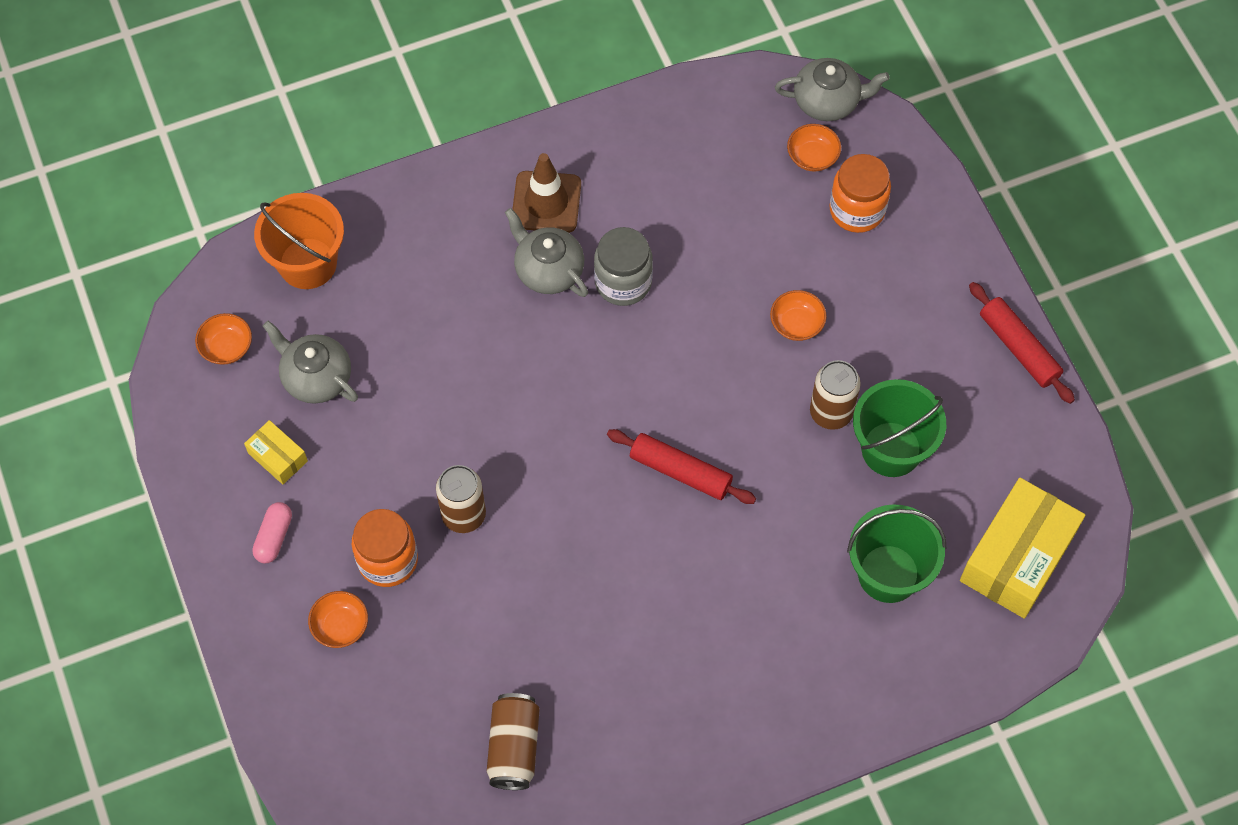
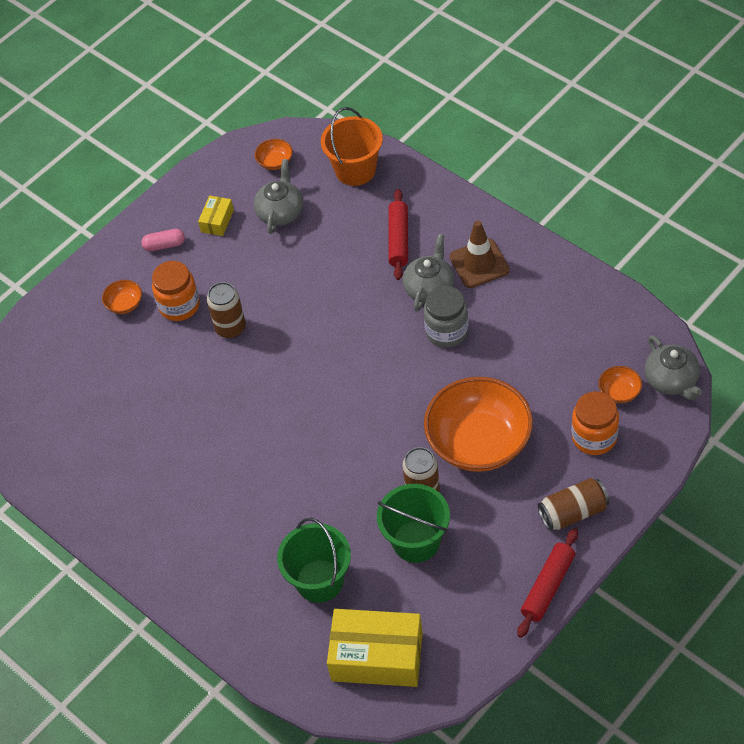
camera: 70 degrees right, 10 degrees down
(514, 747) = (89, 427): brown can -> brown can (573, 512)
(680, 471) = (327, 427): red rolling pin -> red rolling pin (399, 239)
(796, 324) = (479, 442): orange bowl -> orange bowl, size x2.45

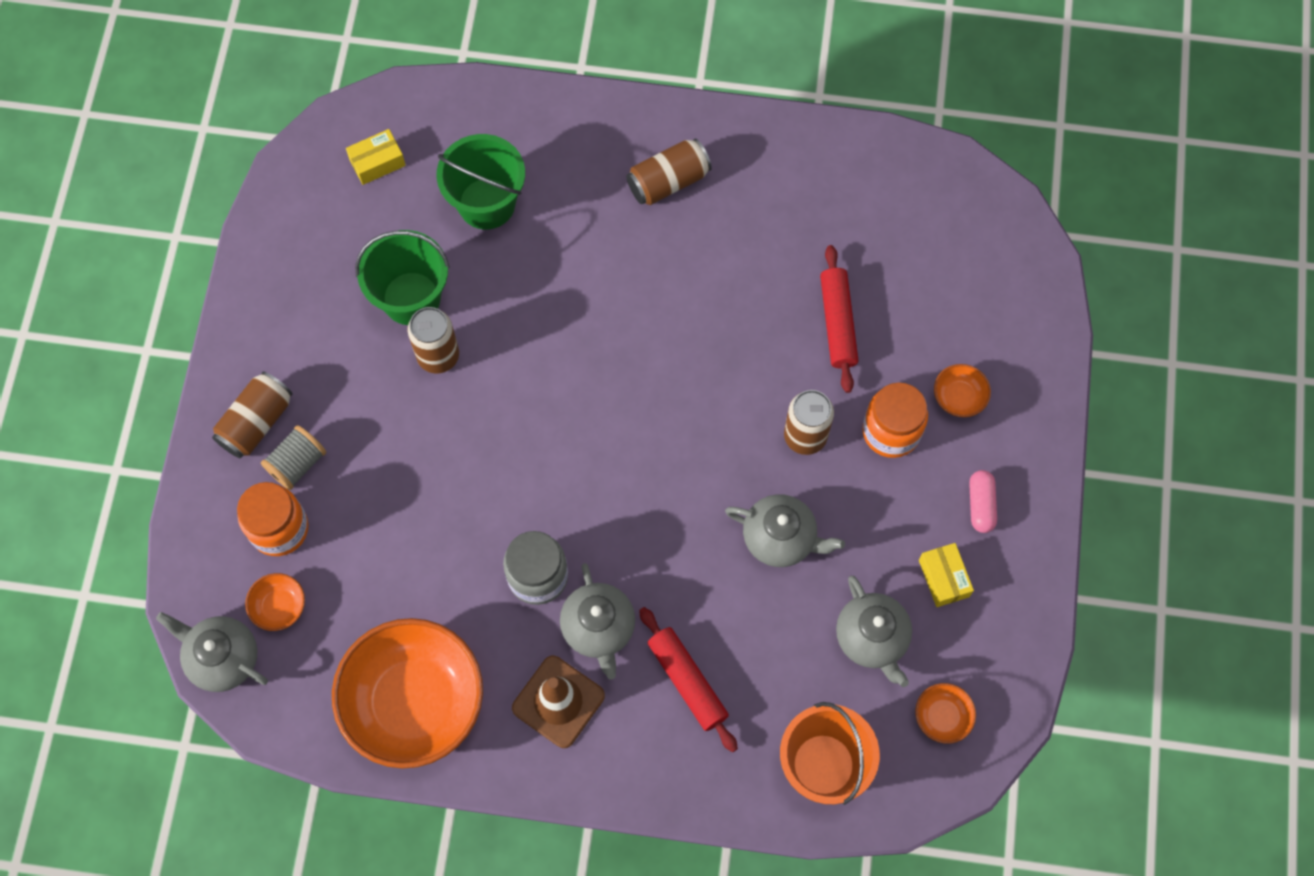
camera: 140 degrees right, 15 degrees up
(164, 245) = (981, 505): pink capsule -> pink capsule turned 45 degrees counterclockwise
(186, 528) = (668, 181): none -> brown can
(289, 283) = (780, 538): none -> grey teapot
(377, 656) = (377, 162): yellow box -> yellow box, size x0.48
(479, 442) = (411, 450): orange bowl -> orange bowl (414, 702)
(547, 586) = (241, 325): red rolling pin -> red rolling pin (838, 323)
(560, 471) = (297, 464): none -> grey spool

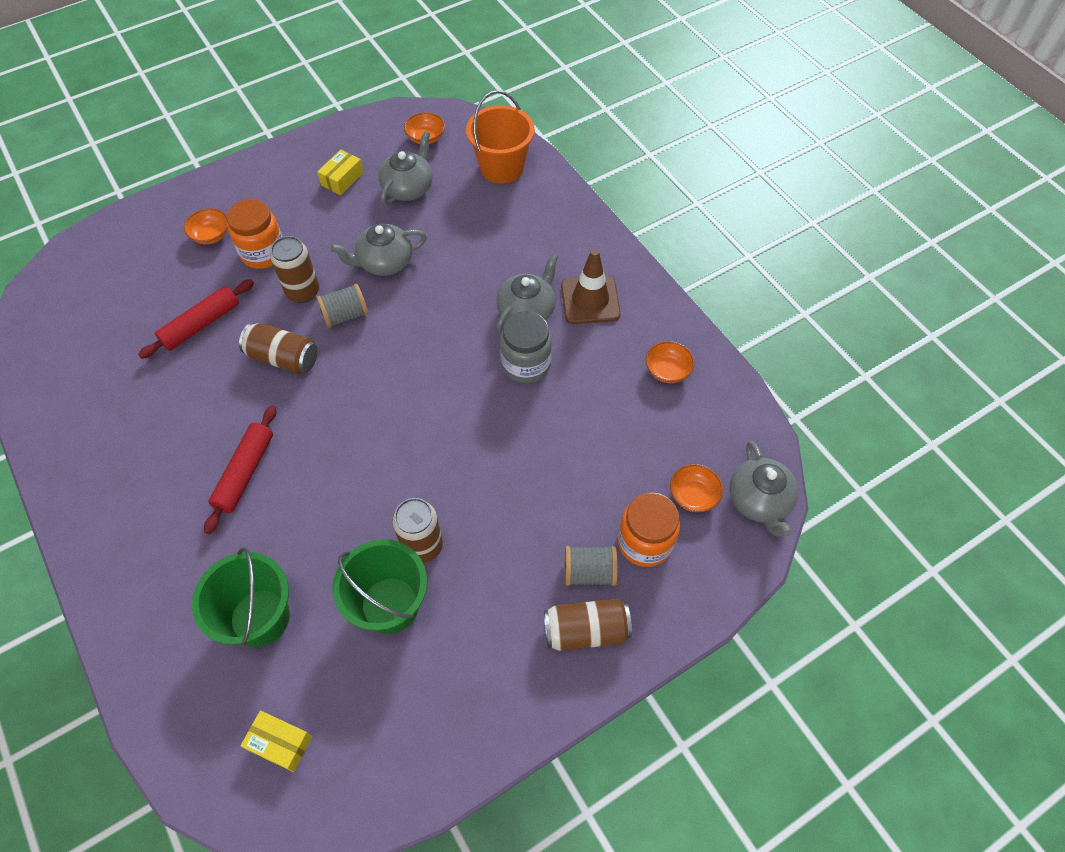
camera: 130 degrees left, 10 degrees down
(414, 702) = (667, 370): orange bowl -> orange bowl, size x0.41
(668, 181) = (148, 501): brown can -> brown can (283, 358)
(687, 681) = (516, 250): red rolling pin -> red rolling pin (245, 473)
(740, 455) = (345, 315): none -> grey spool
(780, 538) = (384, 262): grey teapot -> grey teapot turned 90 degrees counterclockwise
(981, 505) = (279, 188): pink capsule -> none

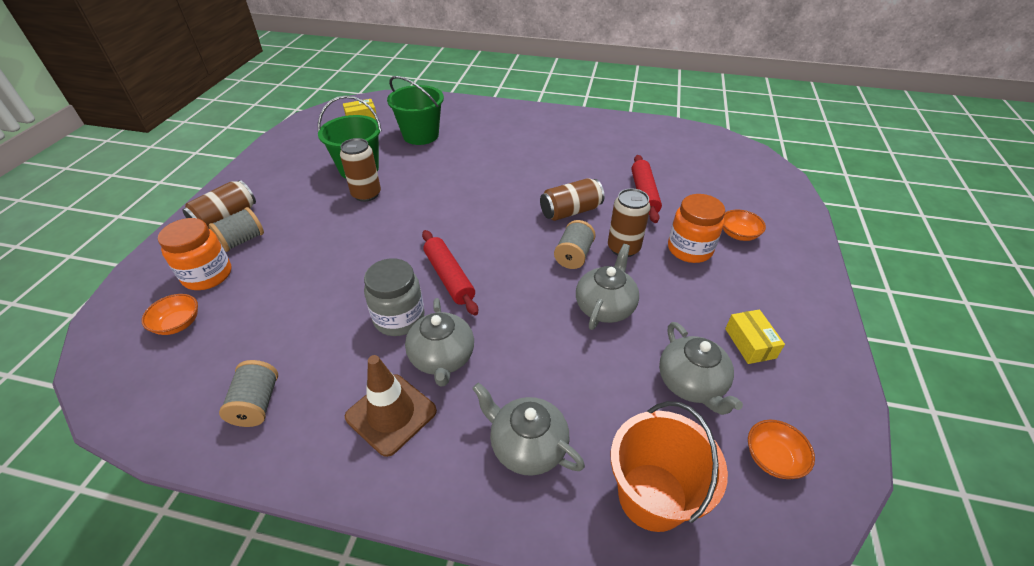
camera: 135 degrees right, 15 degrees down
(245, 473) = (505, 163): red rolling pin -> red rolling pin (449, 277)
(667, 370) = (257, 404): orange bowl -> grey spool
(759, 501) = (108, 356): grey teapot -> grey teapot (527, 446)

